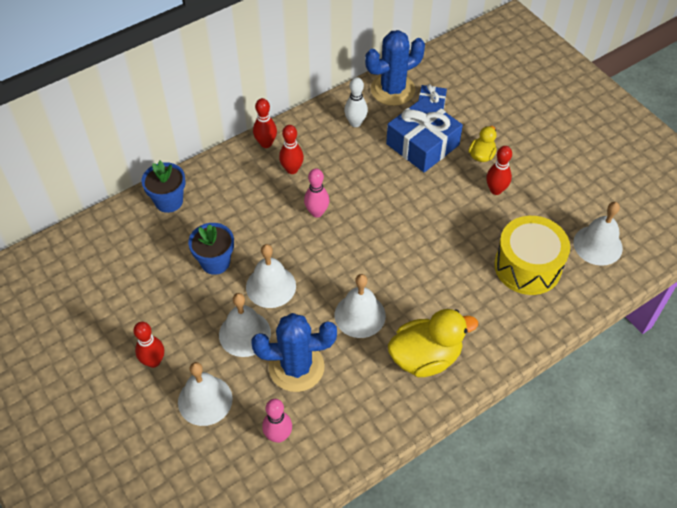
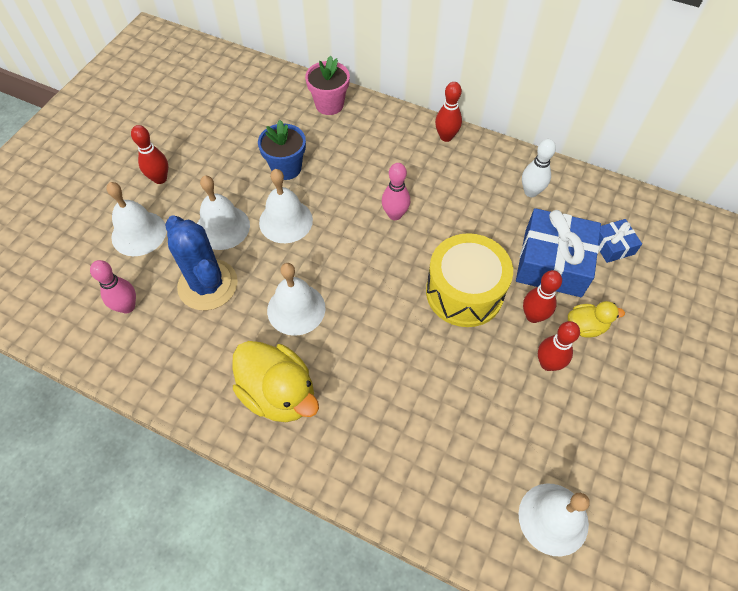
camera: 60 degrees right, 5 degrees up
(169, 201) = (329, 105): blue flower pot -> pink flower pot
(292, 169) = (431, 171): red bowling pin -> red bowling pin (533, 316)
(392, 90) = (603, 202): blue cactus -> none
(527, 266) = (464, 447): yellow drum -> yellow drum (464, 292)

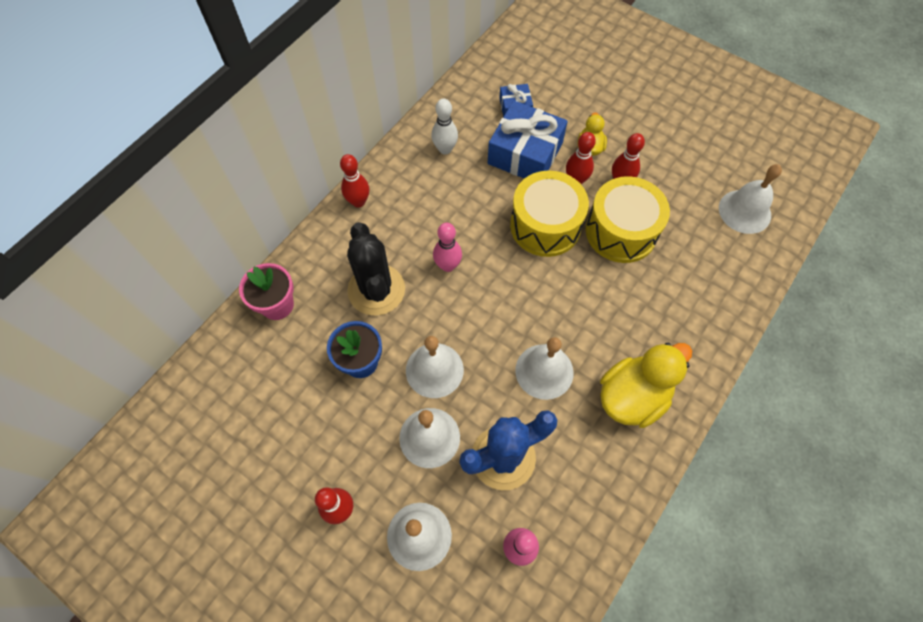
camera: 80 degrees left, 5 degrees up
(357, 166) = (376, 290): none -> black cactus
(478, 368) = (621, 231): none -> yellow drum

